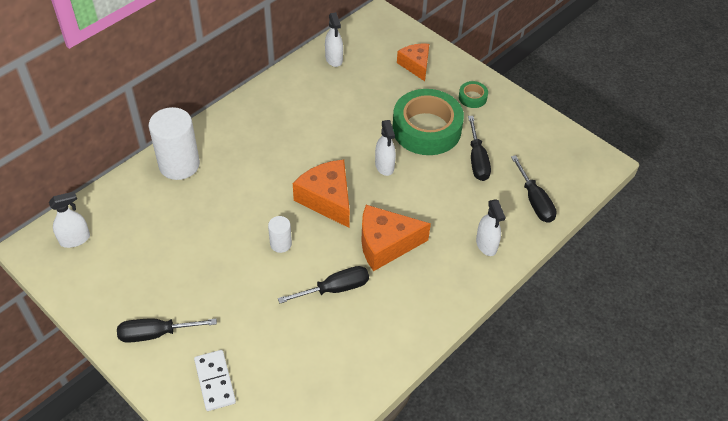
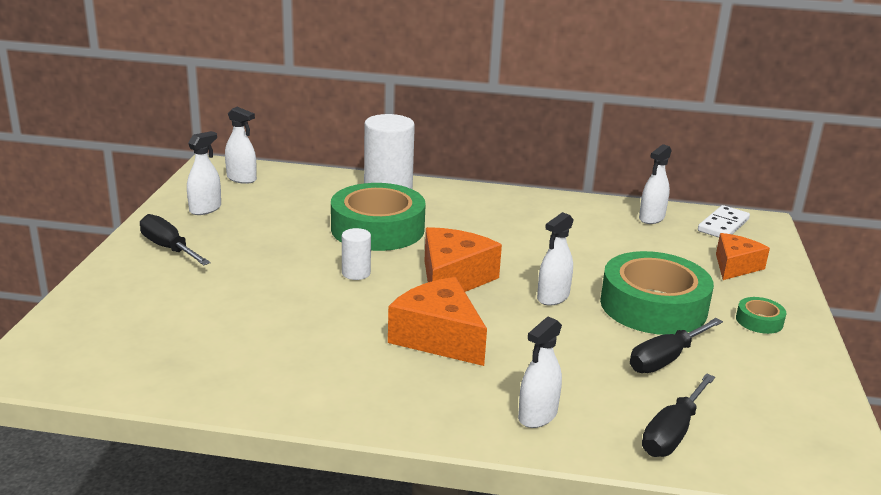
camera: 55 degrees right, 25 degrees down
(109, 285) = (205, 209): none -> white spray bottle
(215, 381) = (135, 297): white domino -> white domino (723, 225)
(230, 201) = (377, 229): none -> green tape
(335, 289) = (332, 326): black screwdriver -> none

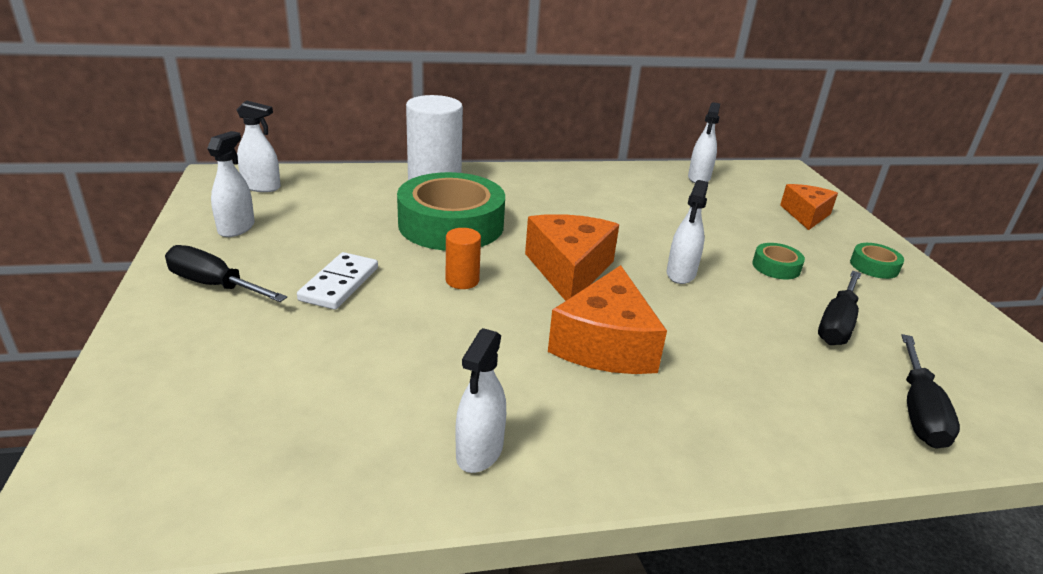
camera: 20 degrees left, 5 degrees up
(356, 273) = (462, 280): white cylinder -> orange cylinder
(438, 337) = (605, 344): orange cheese -> orange cheese turned 105 degrees counterclockwise
(537, 415) = (781, 422): white spray bottle -> white spray bottle (479, 451)
(653, 306) = (776, 267): green tape -> green tape, size x0.42
(723, 225) = (761, 177): white domino -> white domino (339, 284)

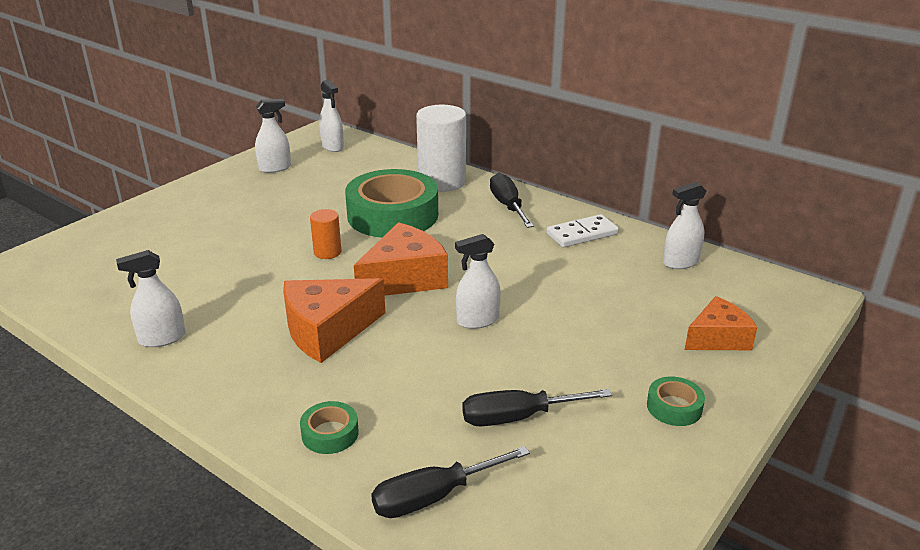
camera: 50 degrees right, 0 degrees up
(214, 285) = (210, 196): black screwdriver -> black screwdriver (508, 206)
(339, 284) = (263, 223): white domino -> white domino (582, 234)
(776, 267) = (571, 357): green tape -> green tape (330, 433)

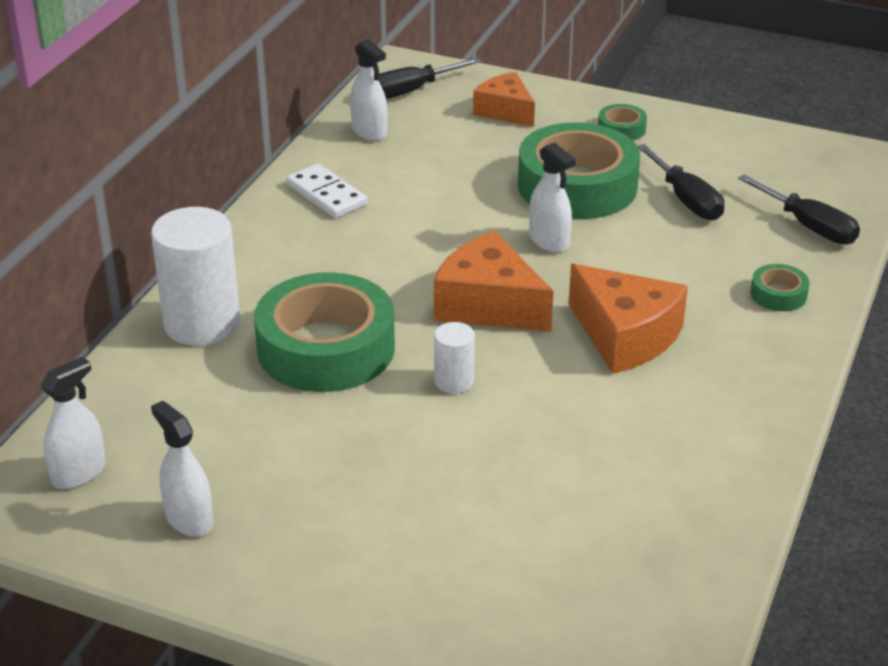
camera: 105 degrees left, 5 degrees up
(162, 338) = (715, 459): white spray bottle -> none
(327, 252) = (454, 381): orange cylinder -> white cylinder
(508, 206) = (266, 256): black screwdriver -> black screwdriver (410, 91)
(564, 353) = (577, 186): none -> green tape

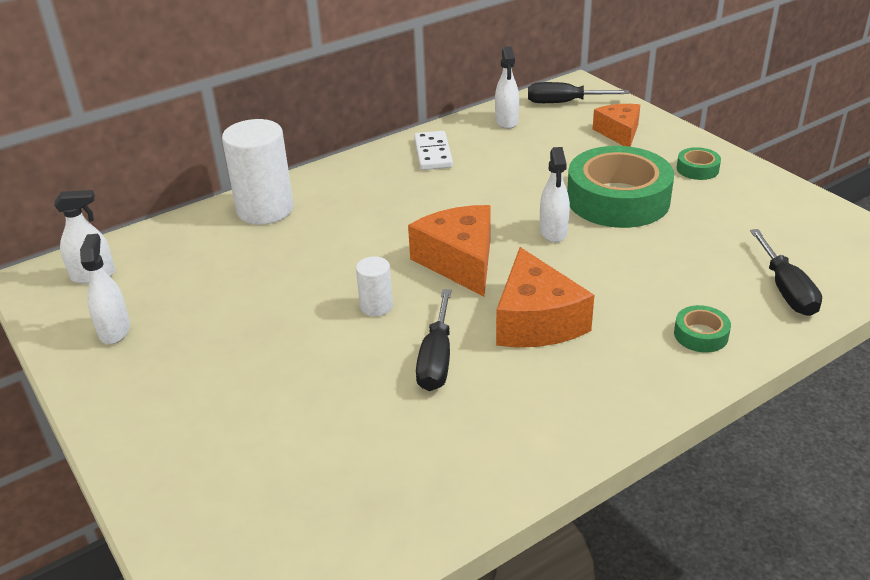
camera: 35 degrees right, 0 degrees up
(326, 348) = (320, 252): green tape -> none
(686, 200) = (696, 235): black screwdriver -> black screwdriver (436, 359)

